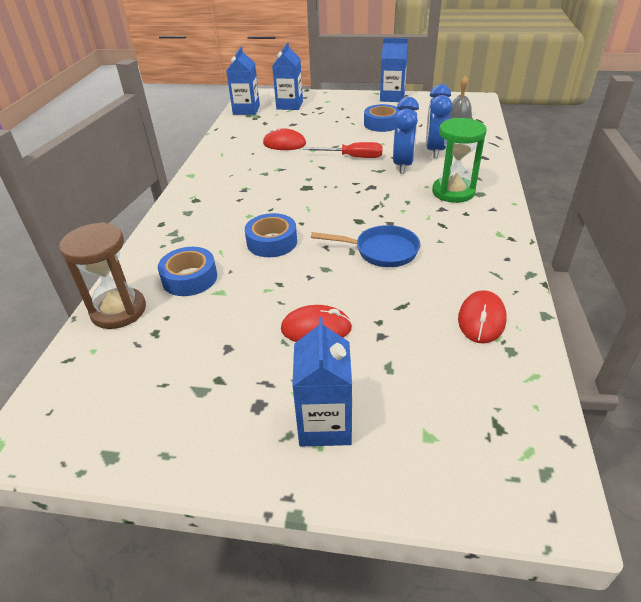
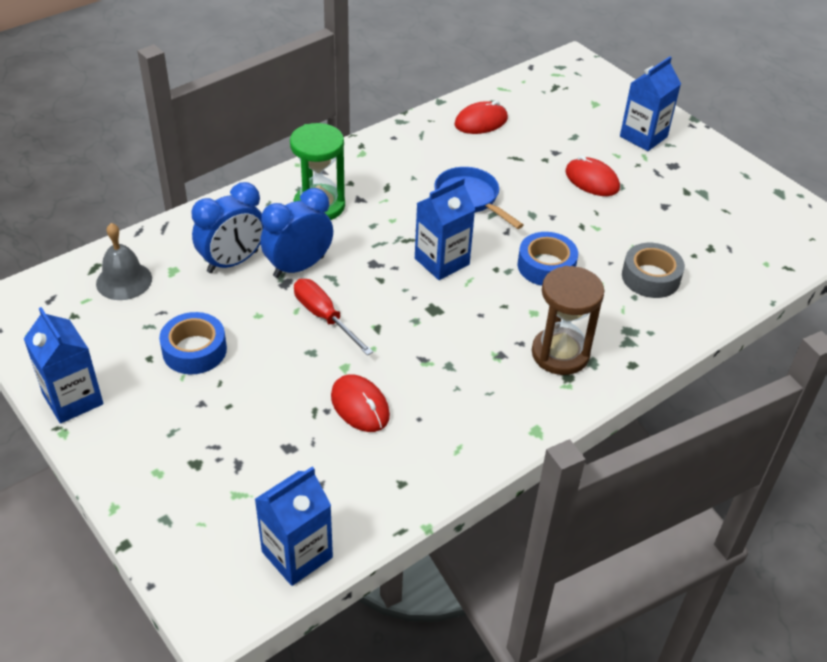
camera: 140 degrees left, 5 degrees up
(118, 310) = (730, 284): brown hourglass -> brown hourglass (560, 354)
(190, 278) = (650, 277): blue tape -> grey tape
(289, 105) = (221, 509): blue carton -> blue carton (442, 261)

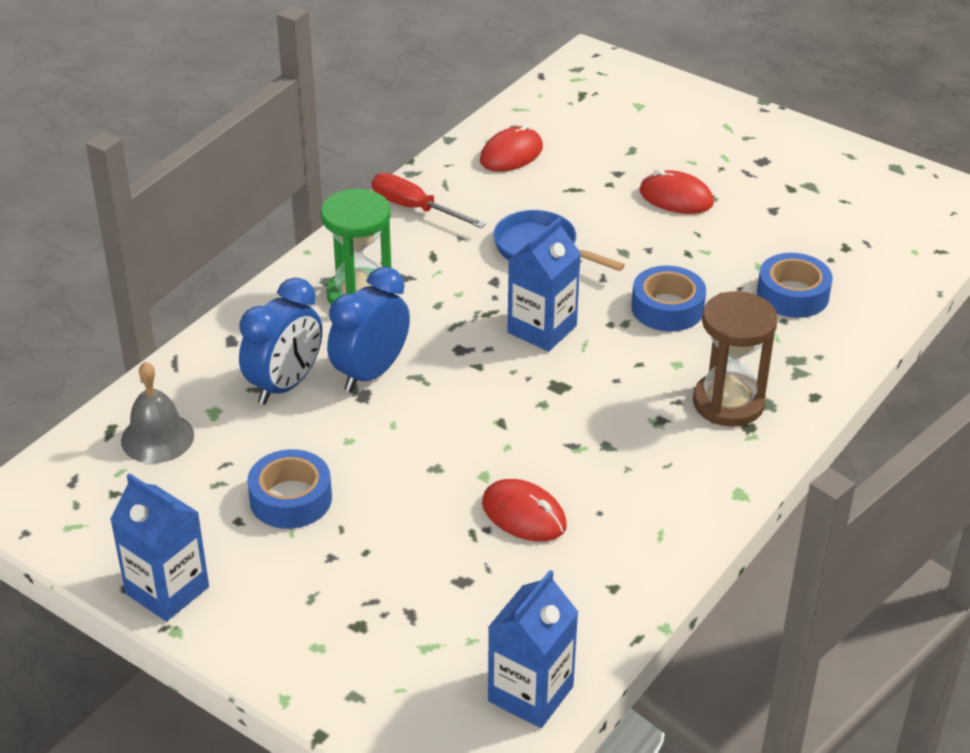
camera: 15 degrees left, 5 degrees down
(324, 317) = (431, 424): red screwdriver -> red screwdriver (414, 208)
(643, 137) = (713, 134): blue carton -> none
(650, 277) = (792, 295): grey tape -> blue tape

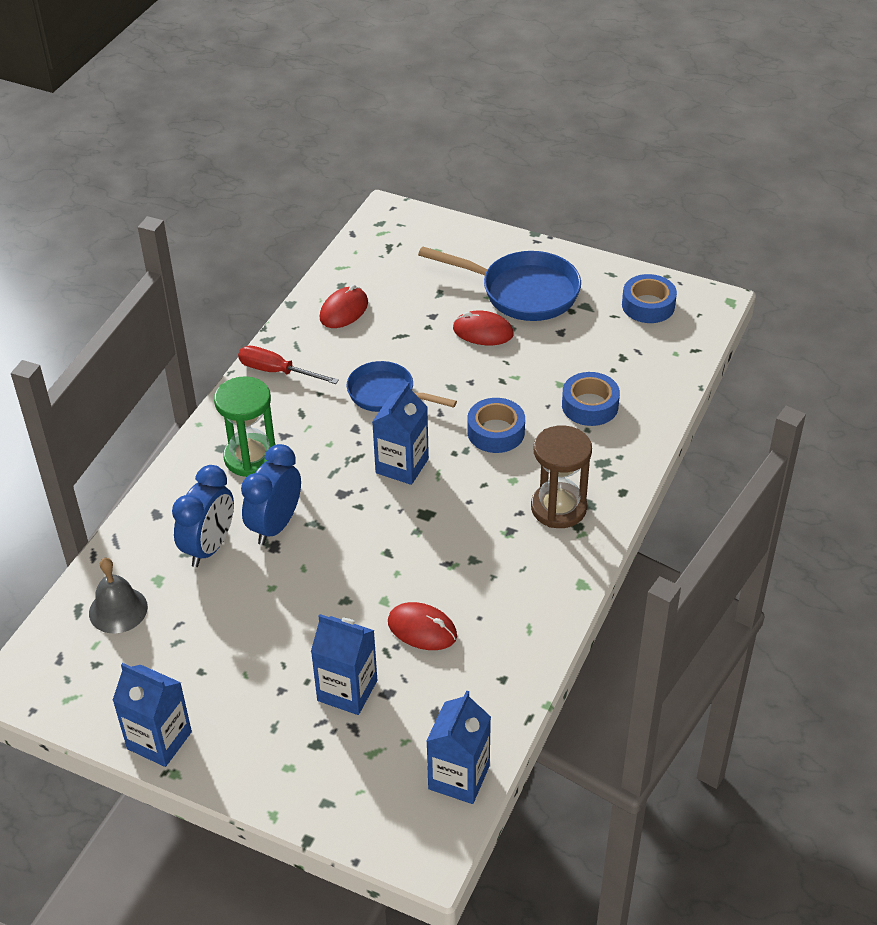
camera: 10 degrees left, 5 degrees up
(291, 498) = (238, 645): blue tape -> blue tape (648, 305)
(413, 570) = (347, 690): none -> blue carton
(734, 161) = (522, 292): none -> blue pan

